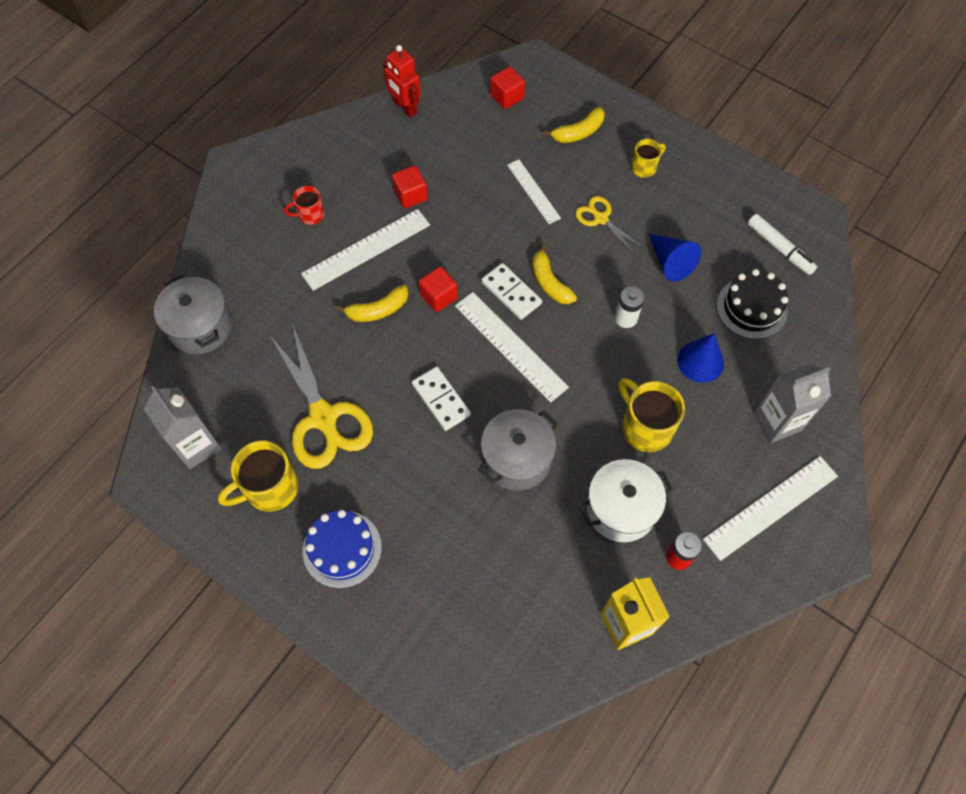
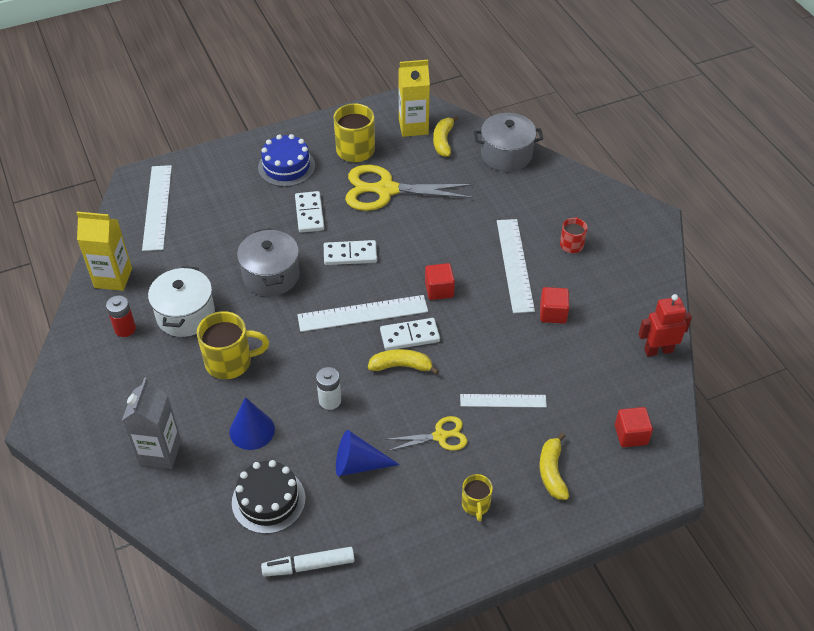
camera: 120 degrees right, 15 degrees down
(196, 445) = (413, 127): grey carton -> yellow carton
(378, 310) = (452, 250): yellow banana -> yellow banana (443, 141)
(405, 475) = (309, 214): none -> white domino
(771, 507) = (104, 405): white ruler -> white ruler (157, 207)

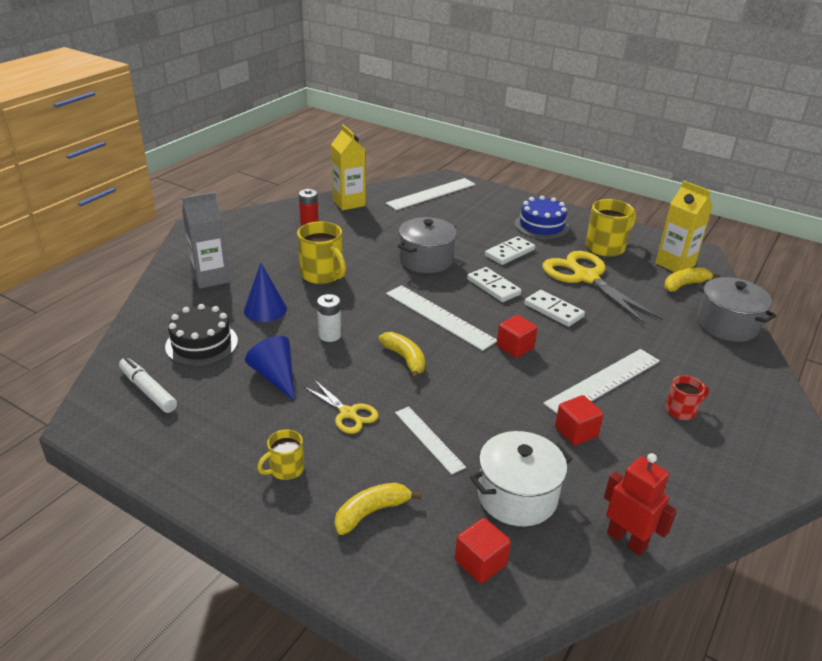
camera: 55 degrees right, 15 degrees down
(185, 315) = (347, 240): white pot -> white pot (517, 496)
(410, 336) = (443, 351): white domino -> white domino (553, 310)

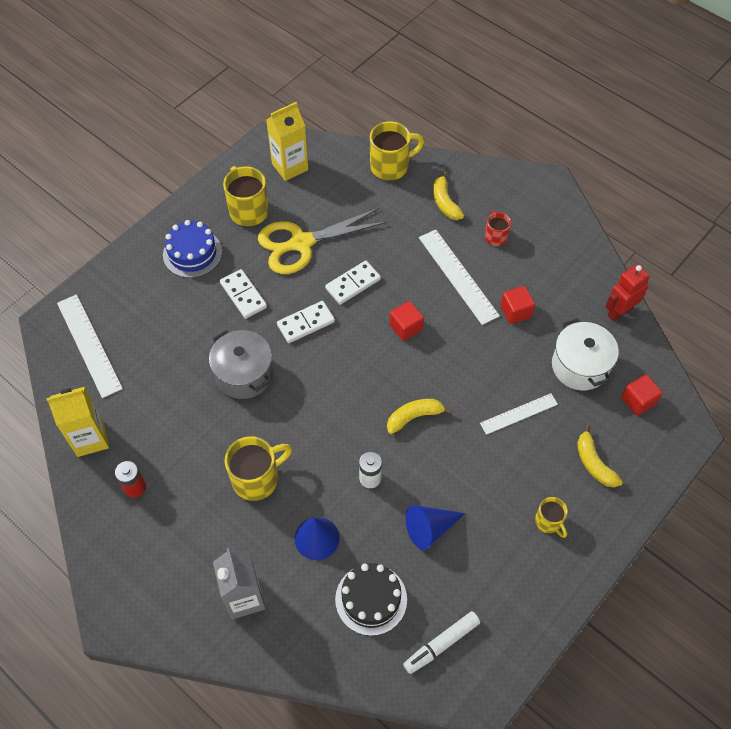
camera: 80 degrees left, 25 degrees up
(348, 413) = (485, 470): yellow scissors -> none
(439, 317) = (351, 379): white ruler -> none
(684, 285) = (326, 172): yellow banana -> yellow banana (445, 202)
(727, 325) = (391, 166): grey pot -> yellow mug

